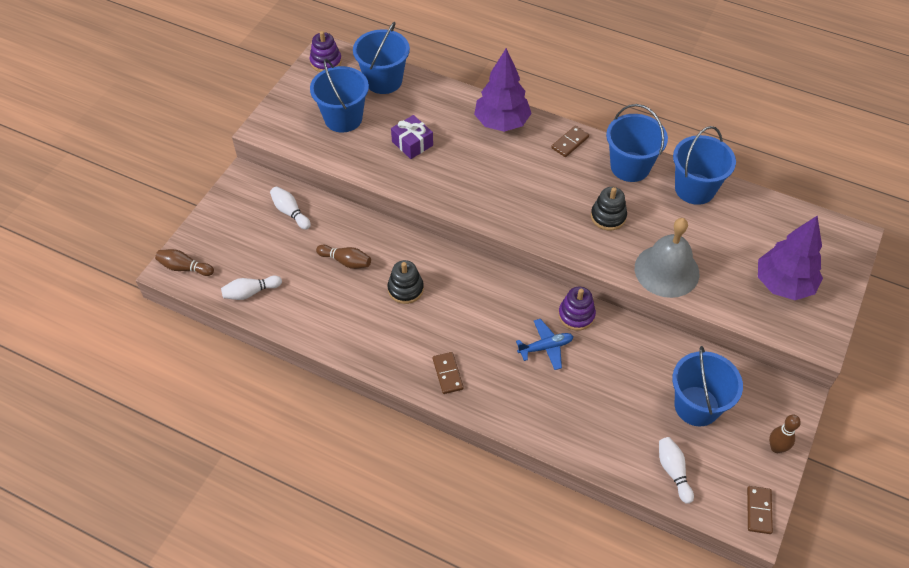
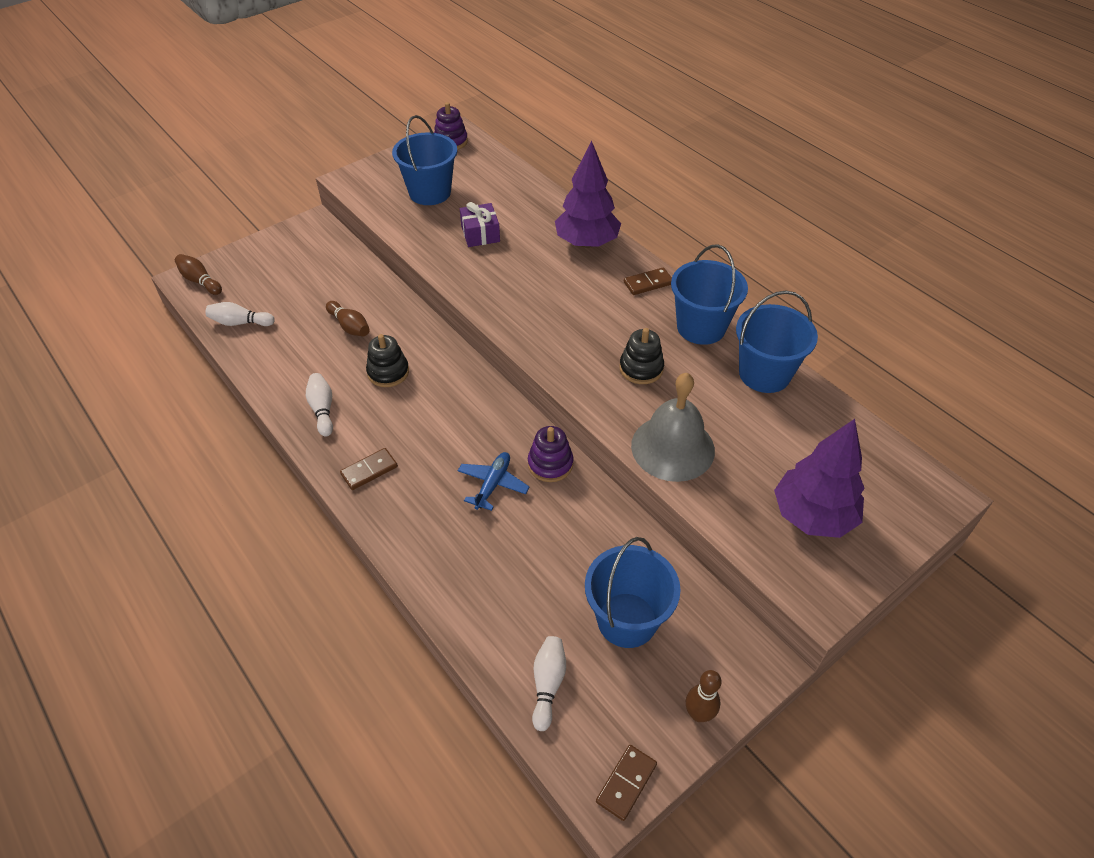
camera: 25 degrees right, 5 degrees down
(290, 212) = (332, 265): white bowling pin -> white bowling pin (322, 409)
(383, 81) = (494, 172): blue bucket -> none
(448, 374) = (369, 470): brown domino -> brown domino turned 45 degrees clockwise
(545, 347) = (493, 484): blue plane -> blue plane turned 75 degrees counterclockwise

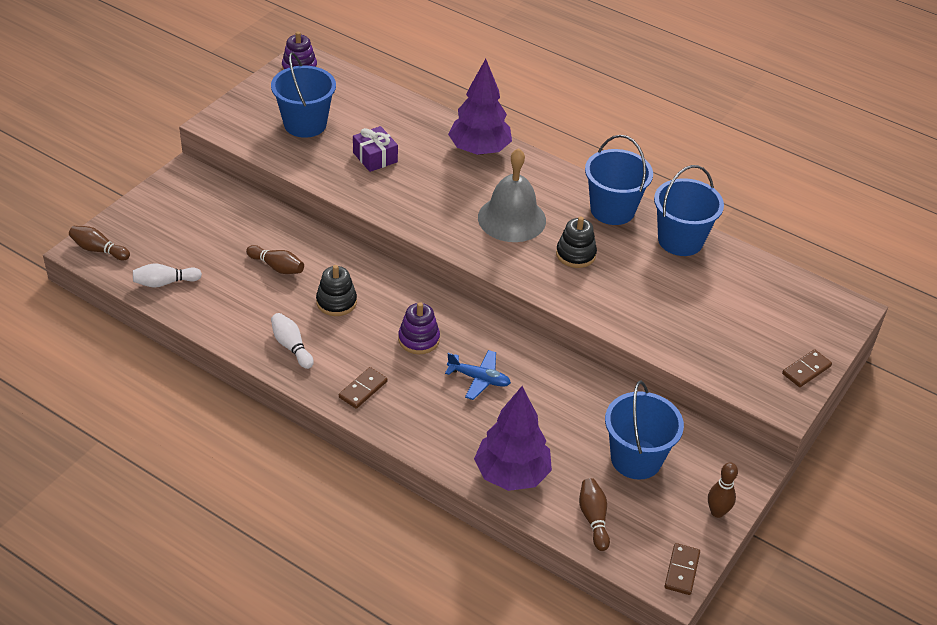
camera: 20 degrees left, 5 degrees down
(493, 484) = (479, 379): blue plane -> blue plane turned 105 degrees clockwise
(548, 684) = (593, 519): white bowling pin -> brown bowling pin
(550, 464) = (521, 352): purple stacking toy -> purple stacking toy (419, 339)
(648, 283) = (550, 178): brown domino -> brown domino (806, 370)
(672, 447) = (628, 314): grey bell -> grey bell (512, 219)
(812, 516) = (758, 345): purple tree -> purple tree (511, 474)

